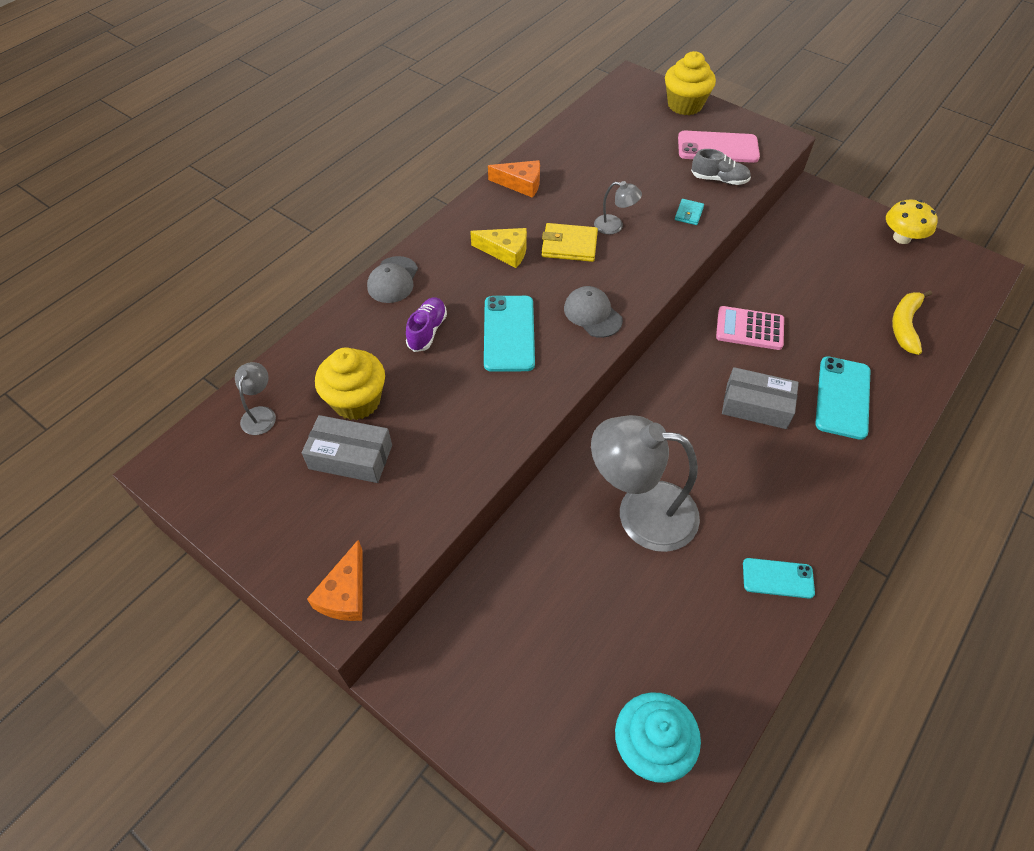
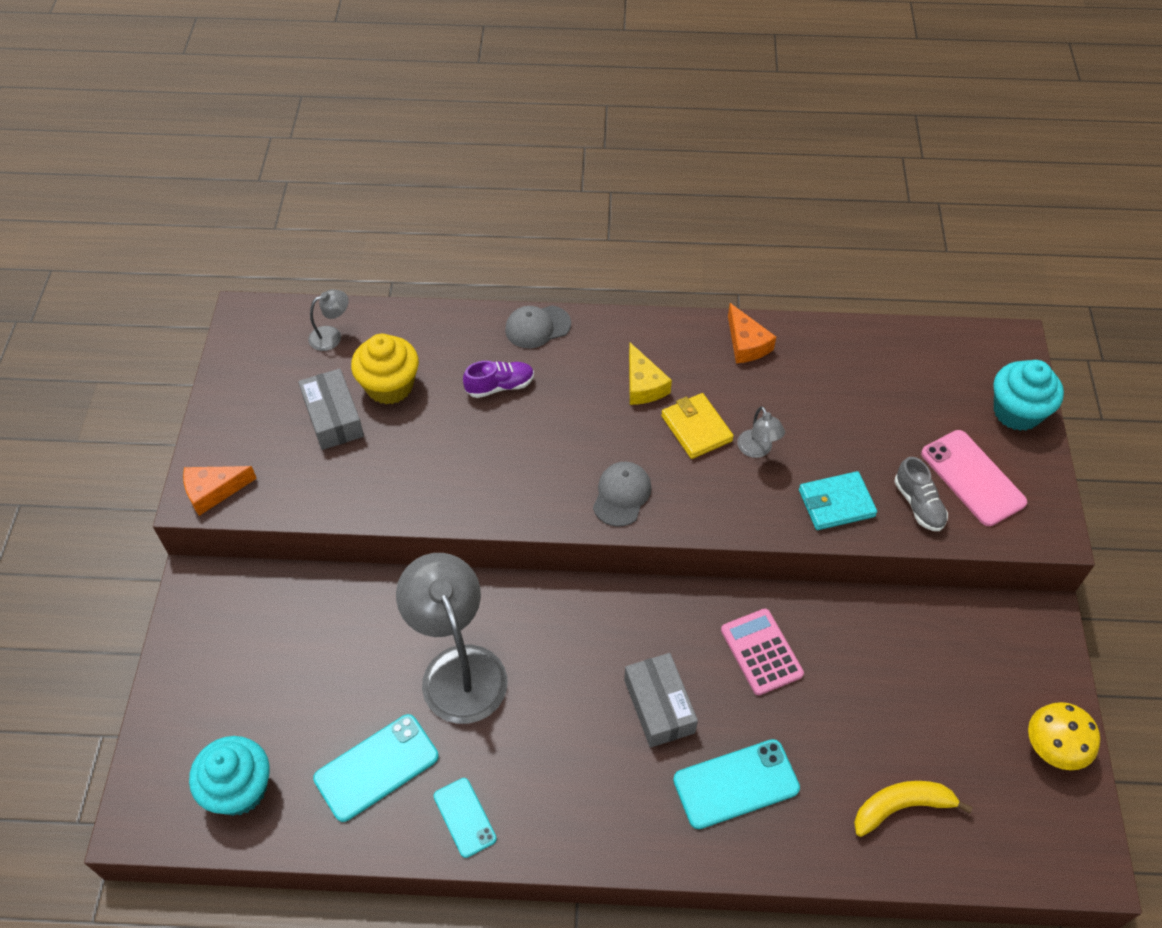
camera: 55 degrees right, 0 degrees up
(509, 333) = (545, 445): turquoise phone -> turquoise phone (376, 767)
(685, 105) = (1017, 412): yellow cupcake -> turquoise cupcake
(689, 213) = (836, 503): turquoise wallet -> turquoise wallet, size x1.73

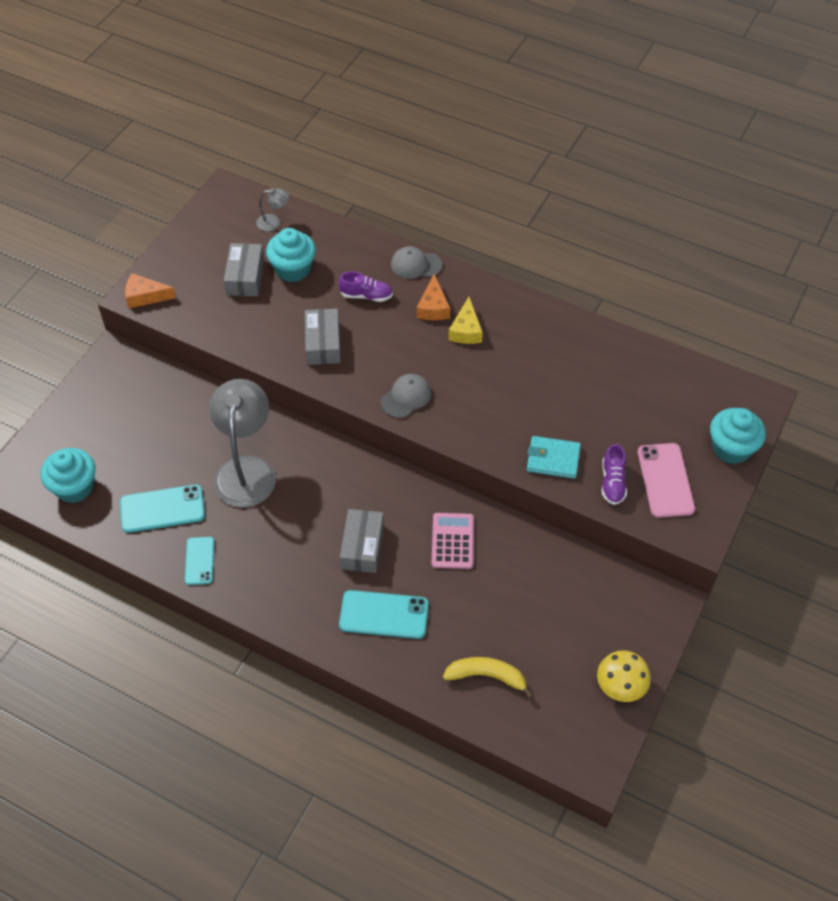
camera: 25 degrees right, 0 degrees up
(389, 386) = (293, 269): yellow cupcake -> turquoise cupcake
(481, 466) = (323, 343): none -> grey box
(696, 428) = (485, 373): yellow wallet -> none
(746, 344) = (558, 328): orange cheese -> orange cheese (433, 307)
(757, 450) = (519, 403): grey lamp -> none
(918, 504) = (612, 482): grey shoe -> purple shoe

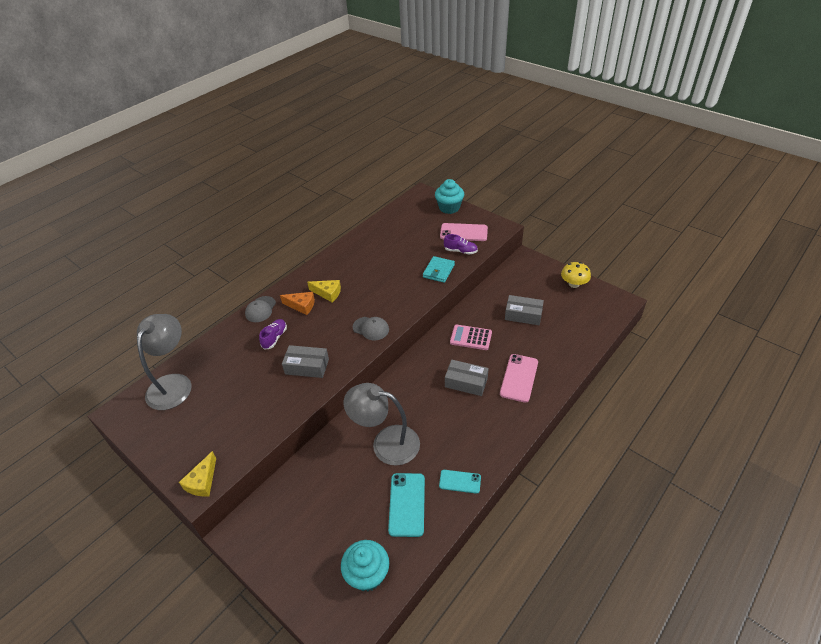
camera: 75 degrees left, 10 degrees down
(145, 296) = (202, 481): orange cheese -> yellow cheese
(245, 277) = (219, 407): grey box -> grey box (523, 315)
(274, 222) = (173, 383): grey lamp -> grey lamp, size x2.28
(293, 269) = (228, 376): turquoise cupcake -> none
(384, 615) = (519, 378): turquoise phone -> pink phone
(406, 397) = (371, 328): grey cap -> grey cap turned 150 degrees clockwise
(487, 676) = (565, 336): yellow banana -> none

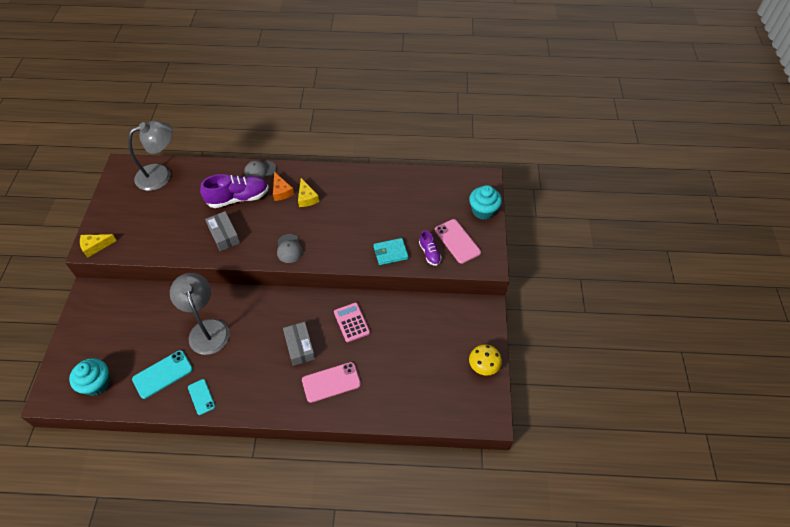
camera: 50 degrees right, 10 degrees up
(274, 338) = (238, 198): purple shoe -> purple shoe, size x1.87
(523, 315) = (409, 346): grey box -> none

